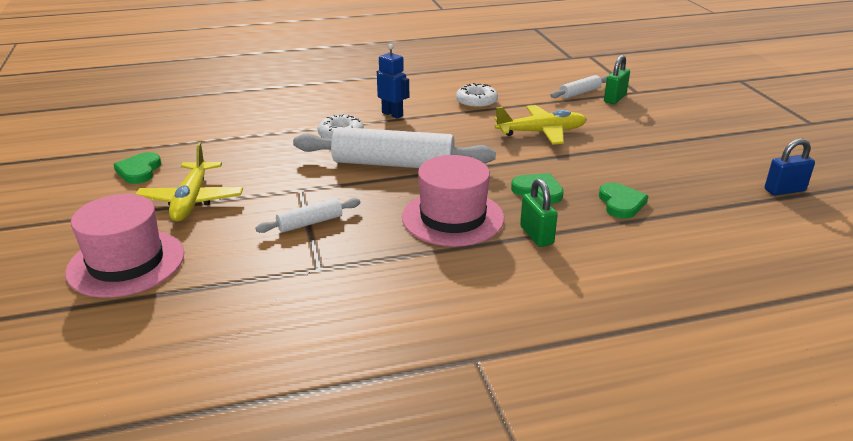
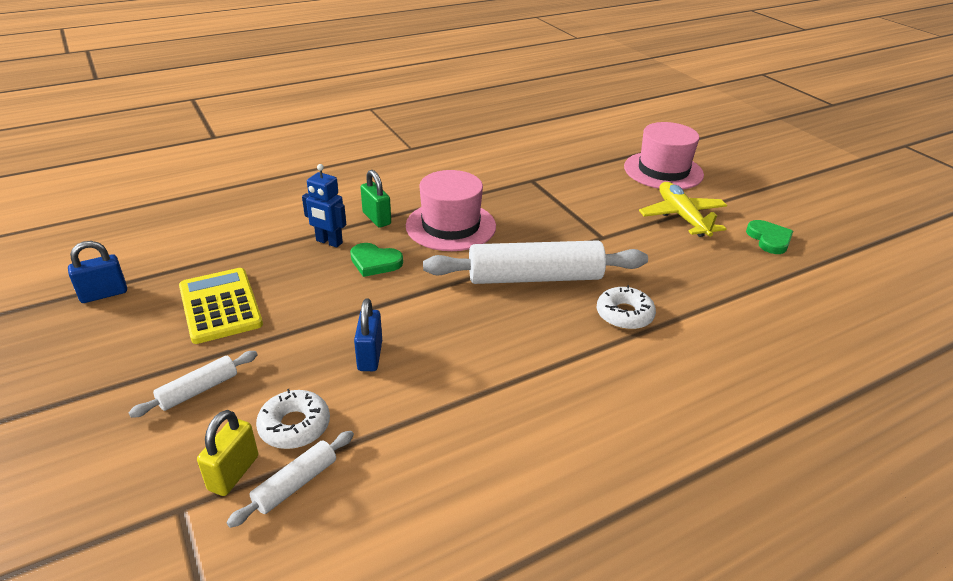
camera: 165 degrees right, 5 degrees up
(310, 223) = (566, 209): white rolling pin -> white rolling pin (198, 390)
(392, 114) = (588, 366): blue robot -> blue robot (329, 242)
(476, 102) = (477, 420): white donut -> white donut (294, 426)
(541, 132) = (370, 356): yellow plane -> blue padlock
(614, 98) = (234, 473): green padlock -> yellow padlock
(621, 203) = (293, 257): green heart -> none
(671, 171) = (220, 306): none -> yellow calculator

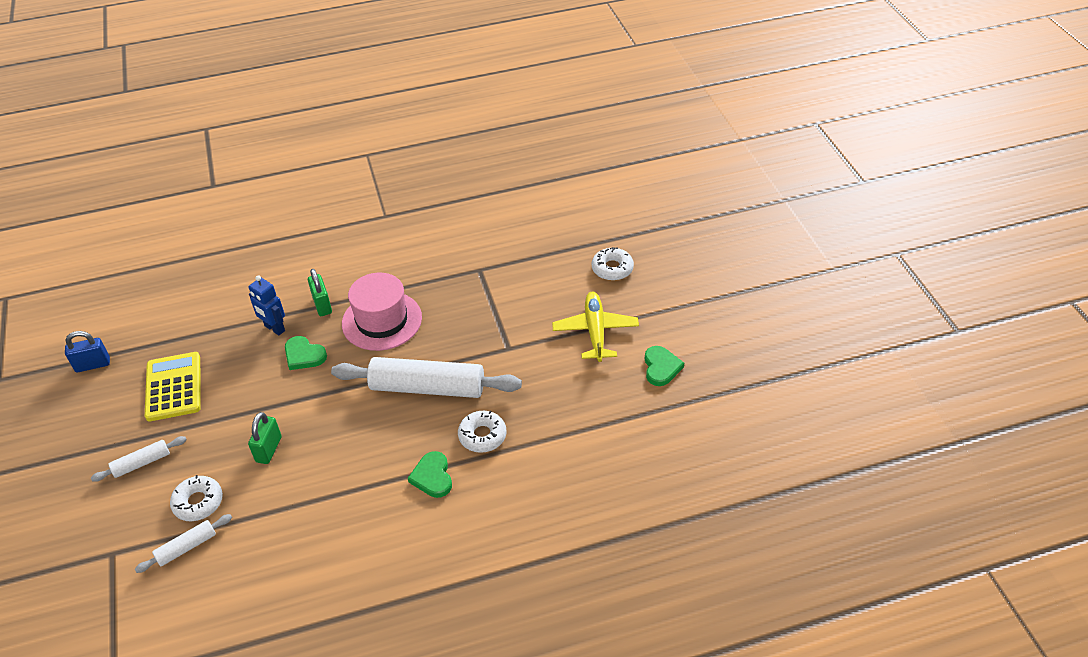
camera: 15 degrees right, 10 degrees up
(234, 473) = (150, 533): yellow padlock -> none
(370, 356) = (269, 449): blue padlock -> green padlock
(591, 361) = (432, 477): none -> green heart
(663, 171) = (612, 268): pink hat -> white donut

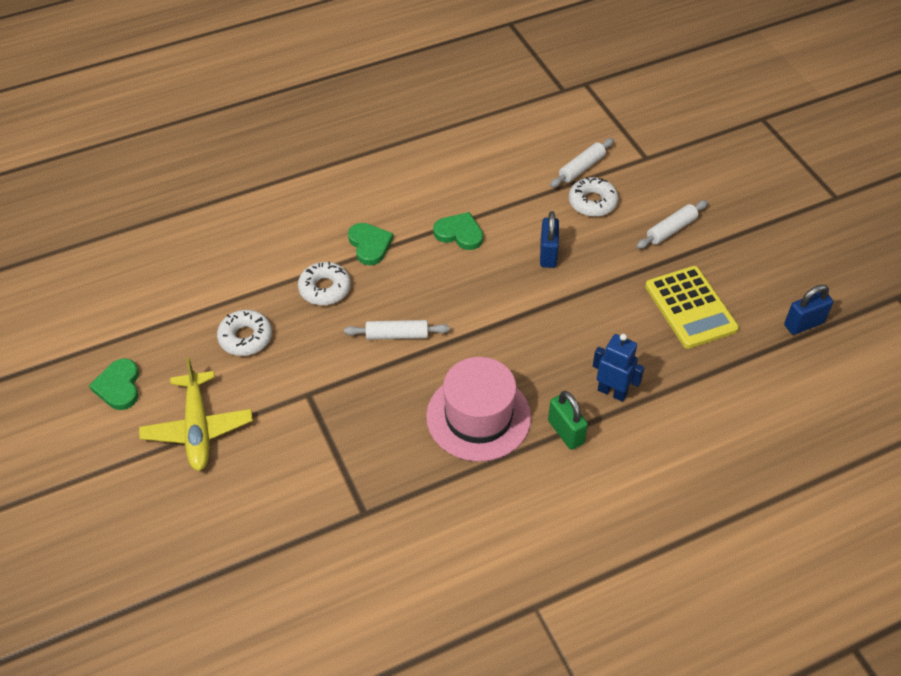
camera: 170 degrees right, 5 degrees up
(269, 449) = (548, 254): green padlock -> blue padlock
(304, 355) = (558, 360): green heart -> green heart (459, 233)
(427, 387) = (397, 335): white rolling pin -> white rolling pin, size x0.47
(612, 268) = (169, 534): white donut -> white donut (245, 338)

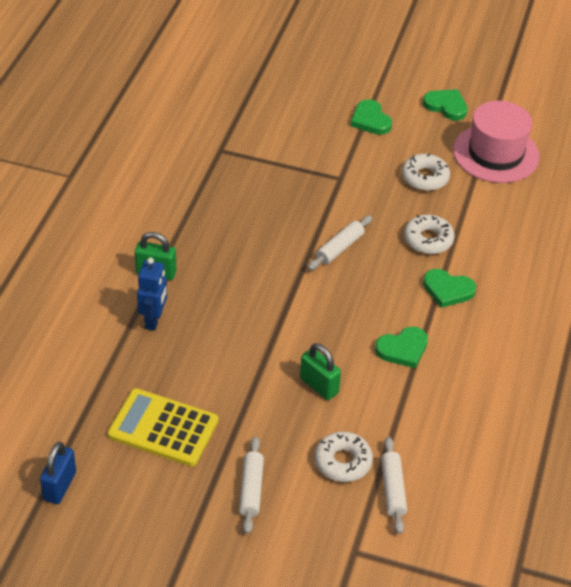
camera: 130 degrees right, 5 degrees down
(198, 428) = (370, 120): yellow plane -> green heart
(478, 417) = (222, 241): pink hat -> pink hat (496, 153)
(548, 254) = (319, 385): blue padlock -> green padlock
(612, 392) = (154, 320): blue robot -> blue robot turned 60 degrees counterclockwise

